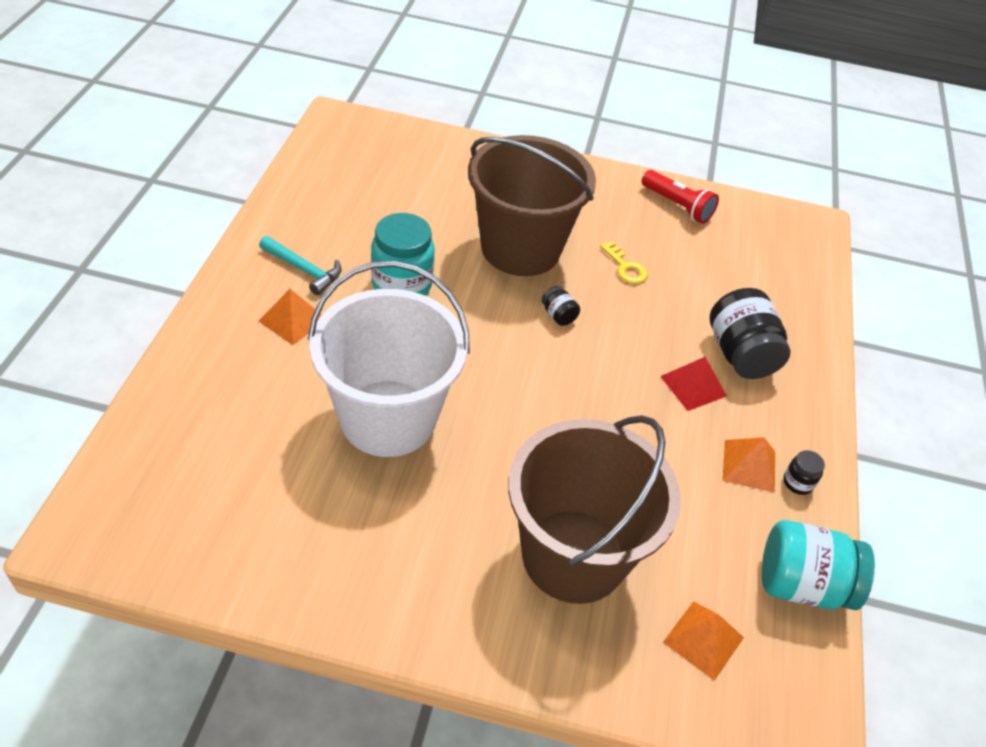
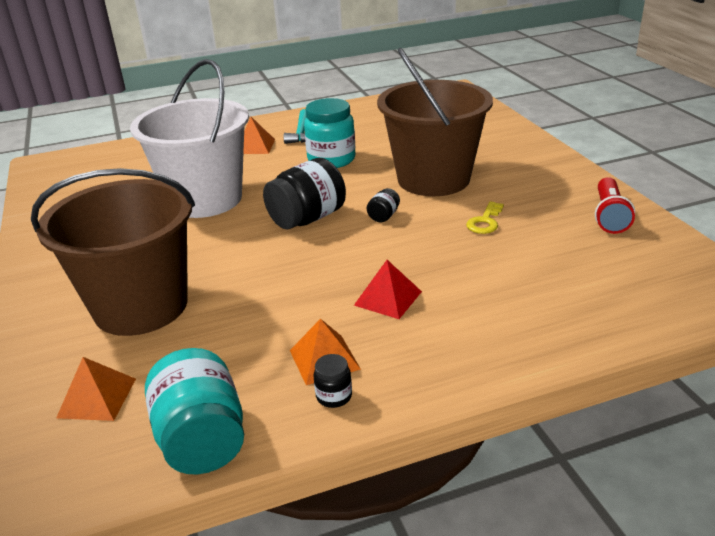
camera: 65 degrees right, 15 degrees down
(740, 354) = (465, 309): black jar -> black jar (307, 218)

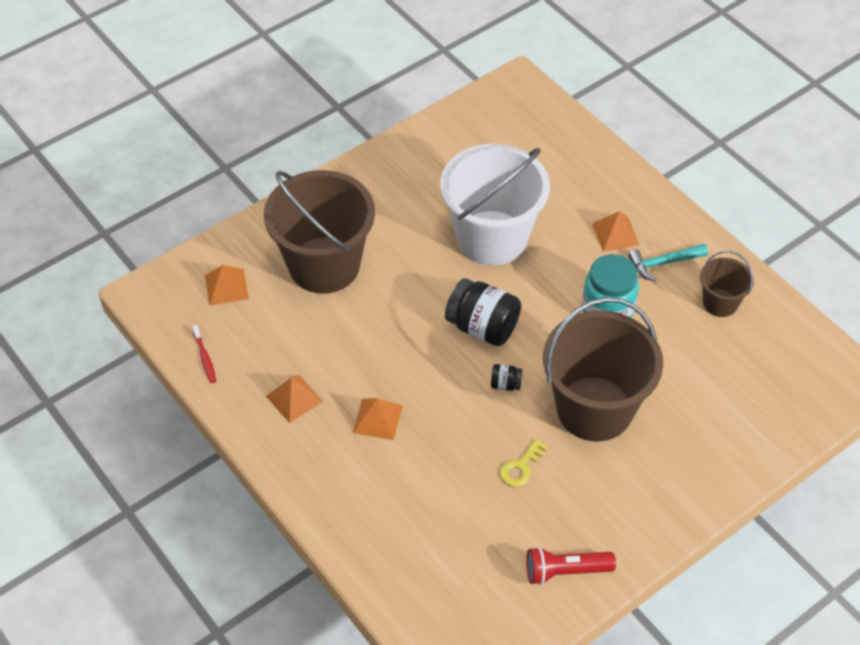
camera: 70 degrees right, 20 degrees up
(202, 439) = (205, 357): turquoise jar -> red toothbrush
(334, 396) = (258, 415): black jar -> none
(356, 119) = (720, 303): none -> brown bucket
(388, 298) = (377, 419): red pyramid -> orange pyramid
(485, 222) = (521, 467): yellow key -> yellow key turned 60 degrees counterclockwise

